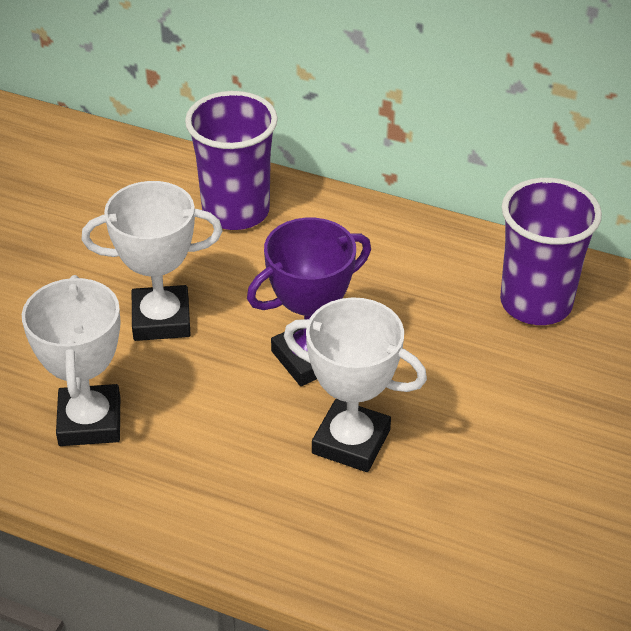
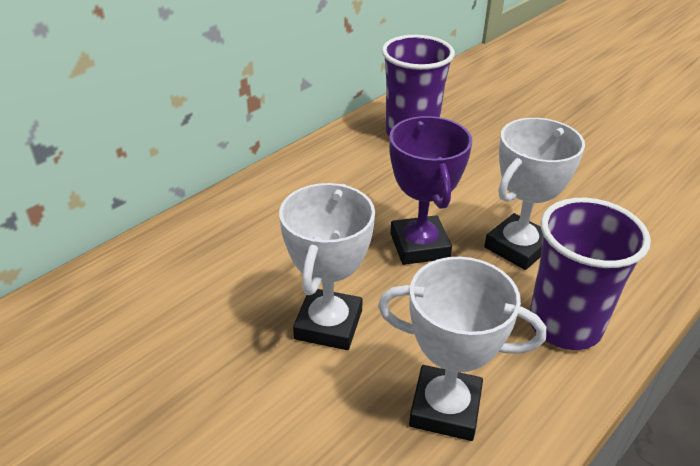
camera: 70 degrees left, 5 degrees down
(236, 211) = (214, 244): purple cup -> purple cup (564, 325)

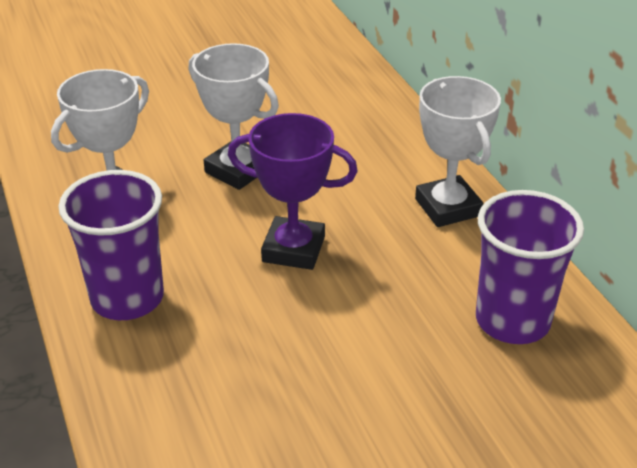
camera: 115 degrees right, 0 degrees up
(517, 247) = (244, 317): white trophy -> white trophy (448, 207)

